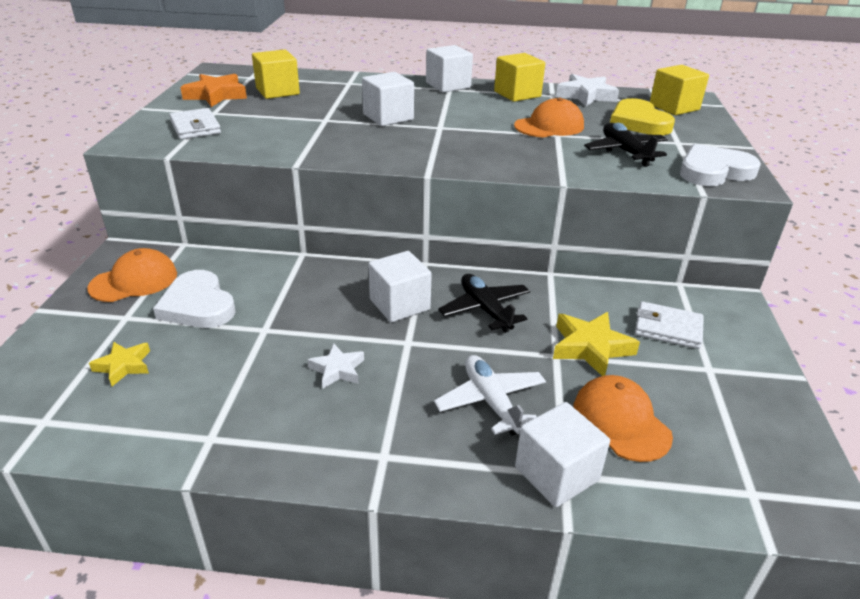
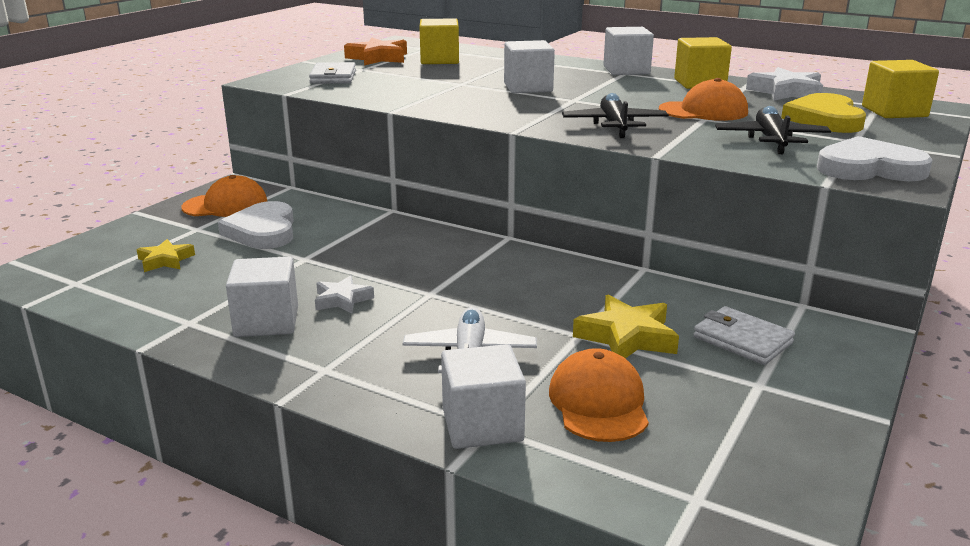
camera: 25 degrees right, 10 degrees down
(399, 304) = (450, 264): white cube -> white cube (266, 322)
(485, 309) = (537, 284): black plane -> black plane (614, 125)

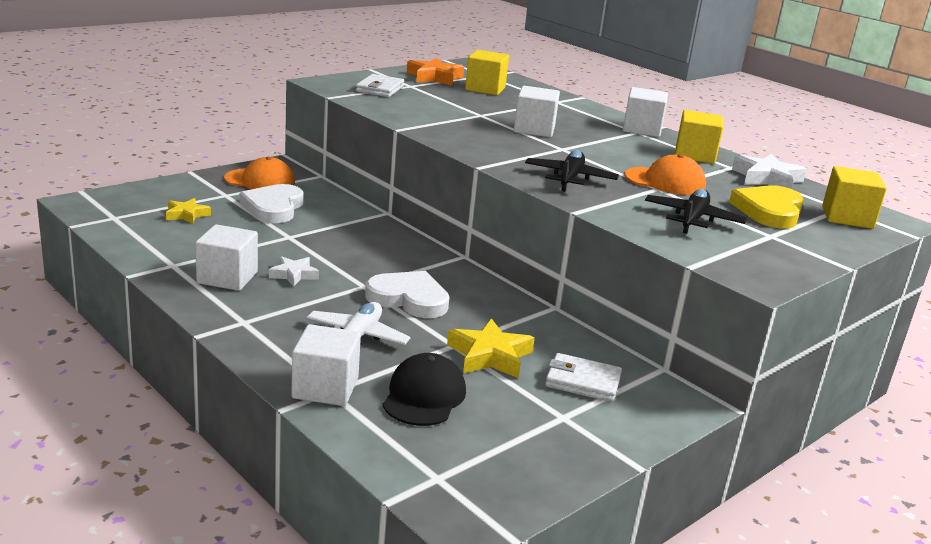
camera: 15 degrees right, 0 degrees up
(598, 402) = (424, 396): orange cap -> black cap
(742, 340) = (583, 381): white wallet -> white wallet turned 45 degrees counterclockwise
(869, 168) = (748, 262): white heart -> white heart (409, 299)

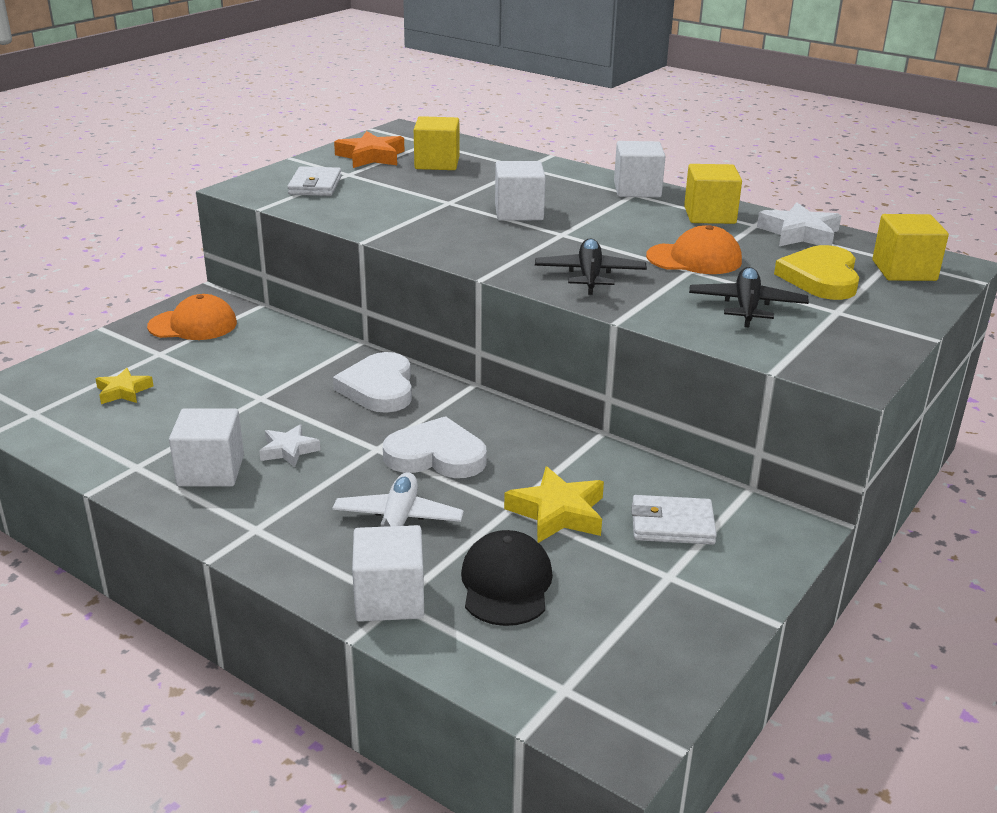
camera: 10 degrees left, 5 degrees up
(273, 208) = (225, 360): white heart -> white heart (379, 388)

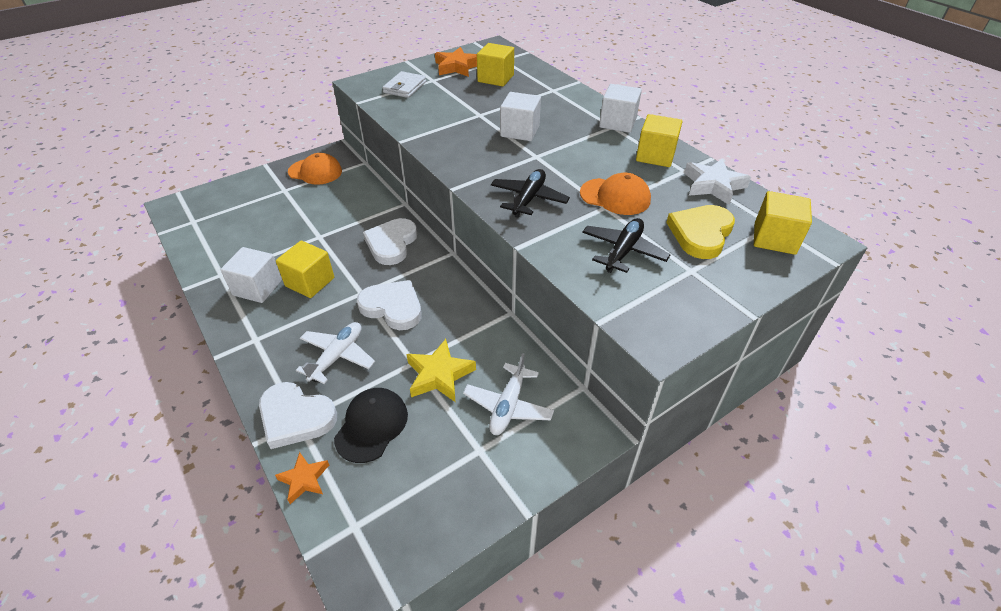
camera: 20 degrees right, 15 degrees up
(123, 391) = (248, 215): yellow star -> none
(289, 450) = (310, 282): white star -> yellow cube
(389, 599) = (296, 417): white cube -> white heart
(456, 659) = (304, 479): none -> orange star
(672, 524) = (508, 406): white wallet -> white plane

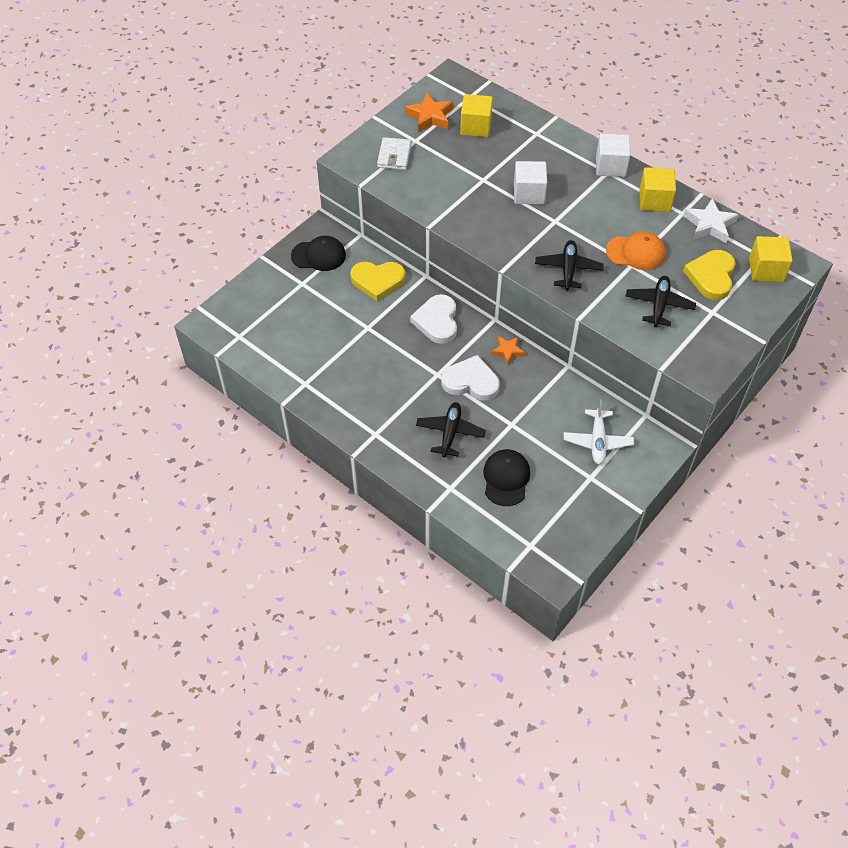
camera: 15 degrees left, 10 degrees up
(257, 288) = (346, 389): white cube -> none
(296, 417) = (447, 485): white heart -> none
(304, 479) = (480, 525): orange star -> orange star (507, 351)
(310, 282) = (388, 374): yellow cube -> none
(315, 171) = (318, 255): orange cap -> black cap
(337, 356) = (450, 433): white plane -> black plane
(355, 200) = (377, 281): none -> yellow heart
(439, 375) = (536, 429): yellow star -> none

